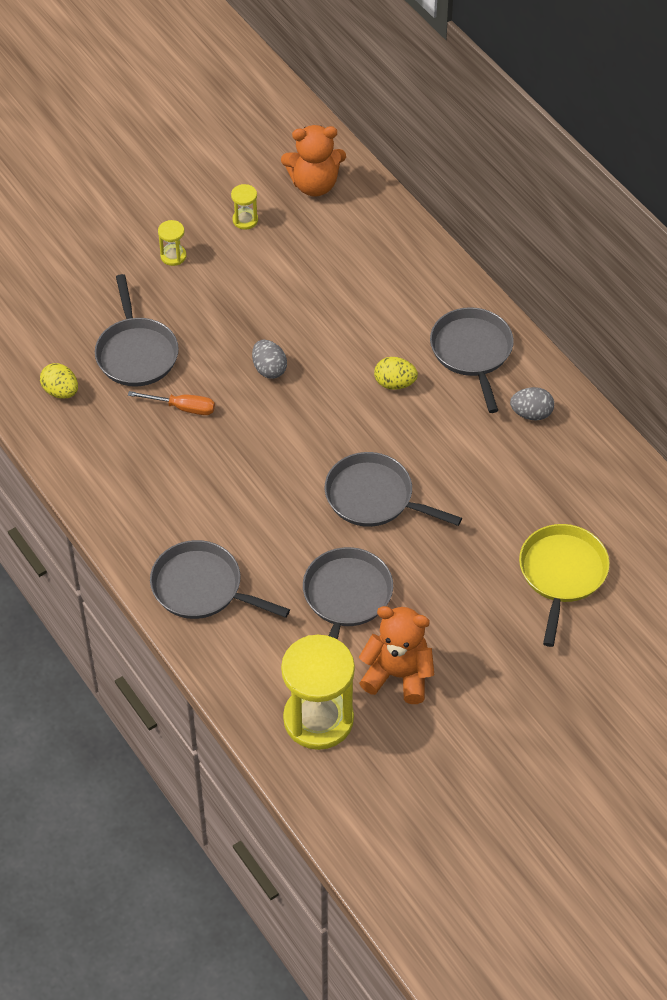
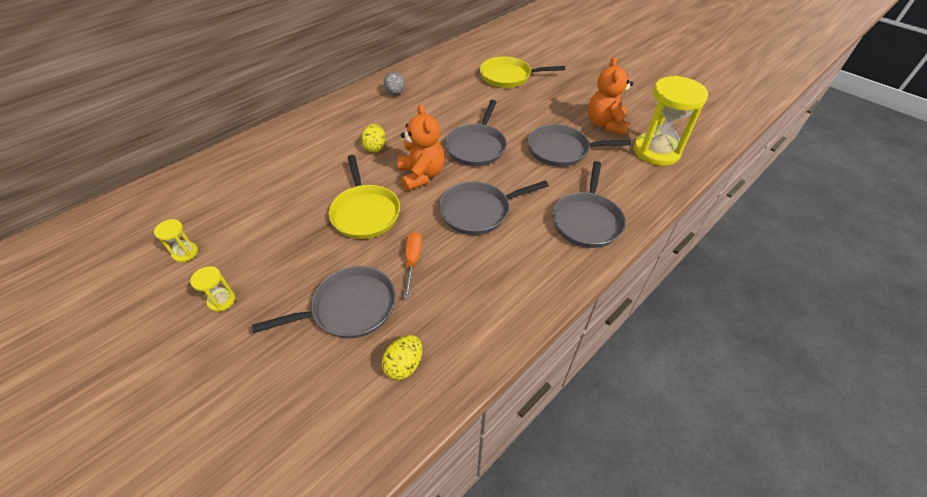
camera: 100 degrees left, 5 degrees down
(269, 369) = (365, 213): grey egg -> yellow pan
(314, 185) = (153, 212): orange teddy bear -> orange teddy bear (421, 175)
(472, 352) = (345, 118): grey pan -> grey pan (478, 211)

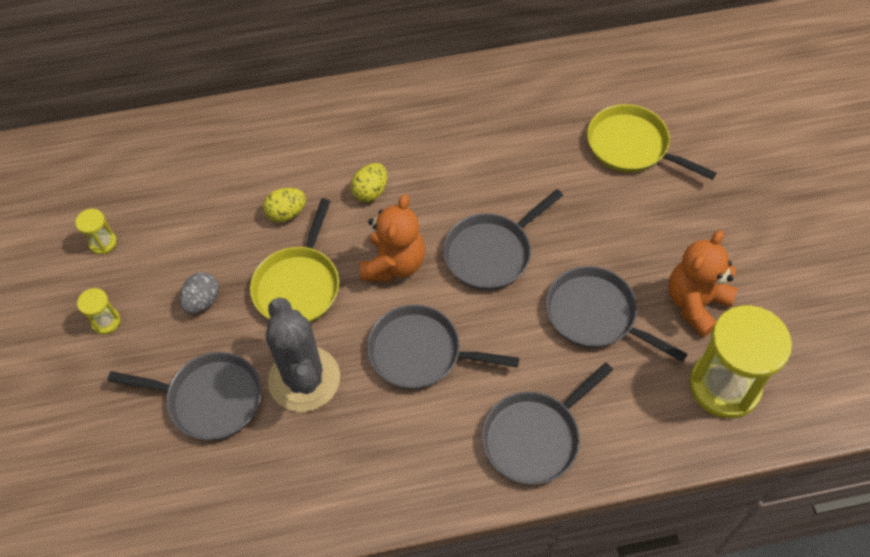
camera: 35 degrees right, 10 degrees up
(395, 93) = (455, 107): grey egg -> grey egg (202, 301)
(404, 365) = (219, 492): yellow egg -> yellow egg (286, 213)
(412, 261) = (304, 379): orange screwdriver -> grey cactus

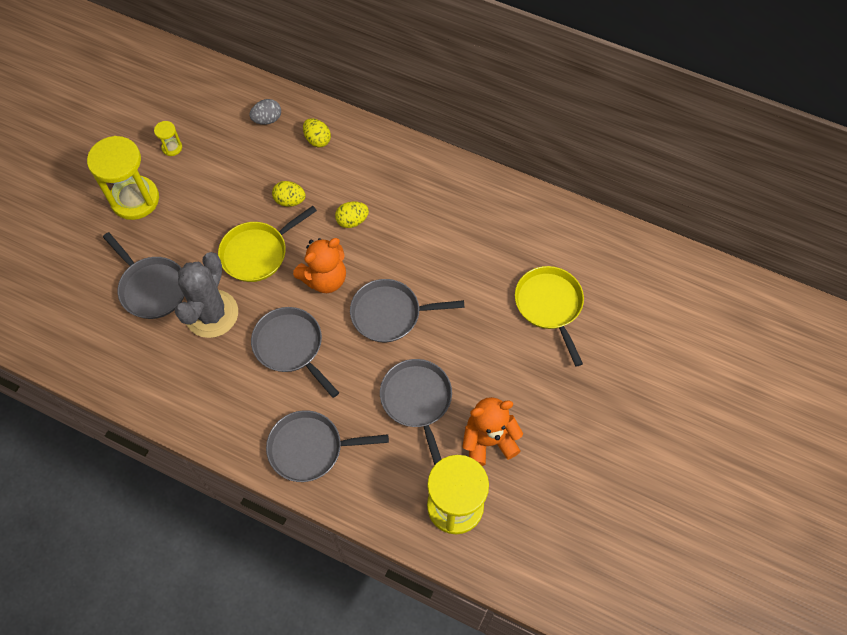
camera: 35 degrees right, 5 degrees up
(106, 321) = (135, 199): yellow hourglass -> yellow hourglass, size x2.31
(202, 301) = (196, 224): grey egg -> grey egg (267, 119)
(262, 139) = (317, 140): none -> yellow egg

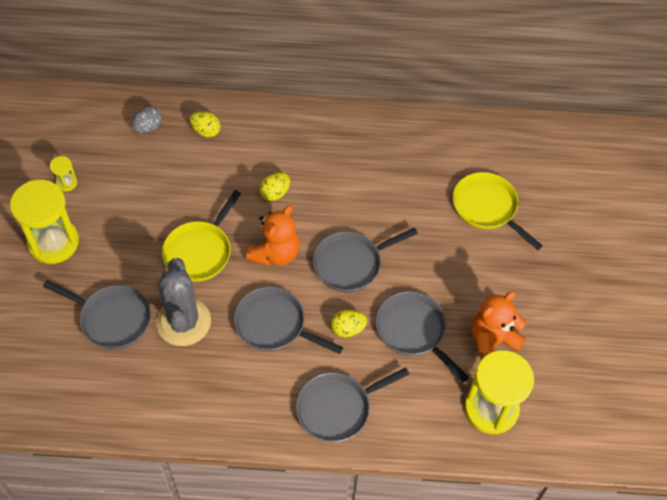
camera: 25 degrees left, 5 degrees down
(290, 201) = (207, 194): yellow egg -> yellow egg (347, 329)

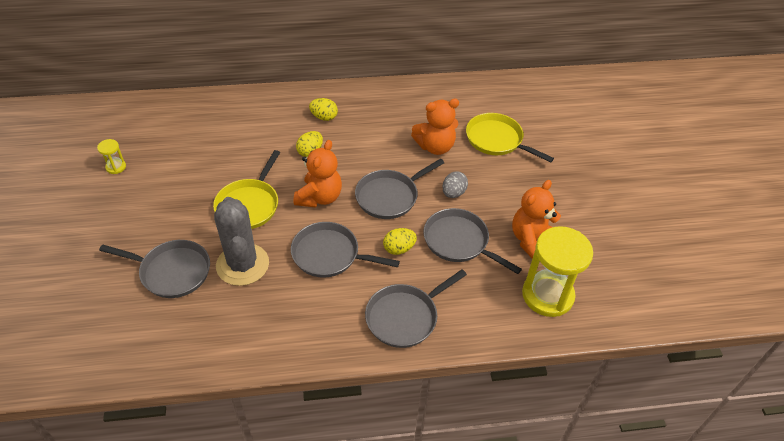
camera: 10 degrees left, 10 degrees down
(53, 242) = (107, 216): yellow hourglass -> none
(148, 127) = (187, 117): grey egg -> grey egg (453, 193)
(206, 131) = (240, 114): yellow egg -> yellow egg (324, 117)
(415, 206) = (435, 147): none -> orange teddy bear

